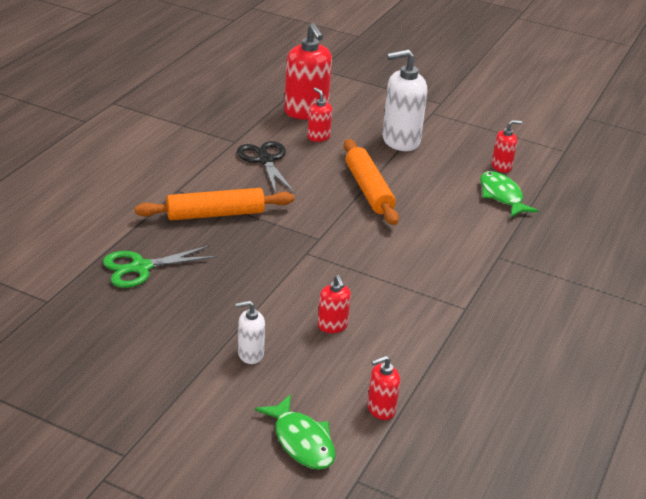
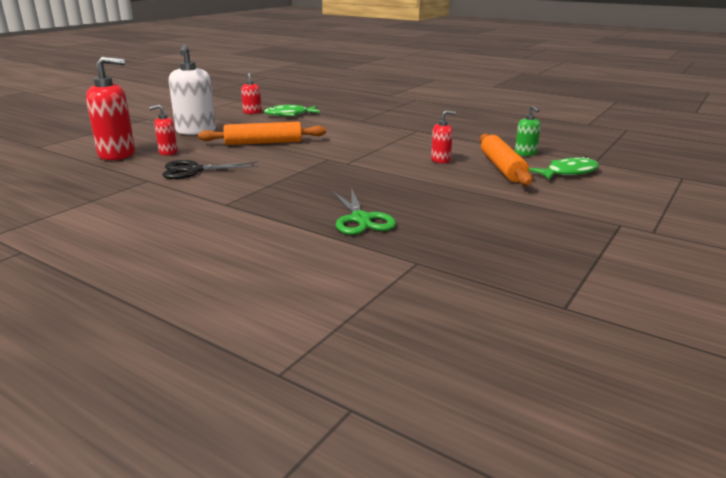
camera: 80 degrees left, 10 degrees down
(215, 214) = (278, 190): orange rolling pin -> orange rolling pin (502, 168)
(250, 354) = (480, 183): white soap dispenser -> none
(381, 409) = (525, 153): red soap dispenser -> green soap dispenser

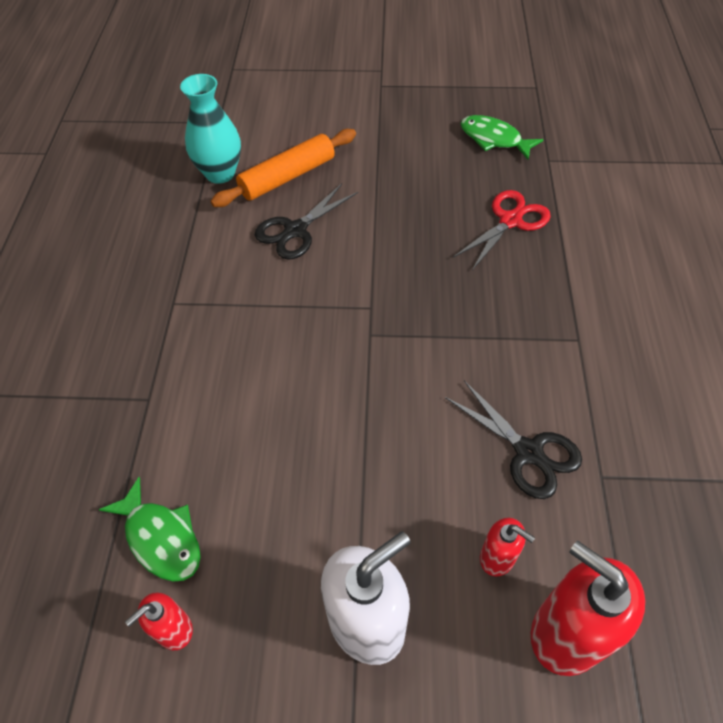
camera: 120 degrees left, 30 degrees up
(263, 143) = (356, 455): orange rolling pin -> none
(361, 219) = (510, 221): green scissors -> red scissors
(441, 160) = (295, 230): red soap dispenser -> black scissors
(525, 153) = (220, 173): green soap dispenser -> turquoise vase
(568, 172) = (269, 131): green fish -> green fish (494, 139)

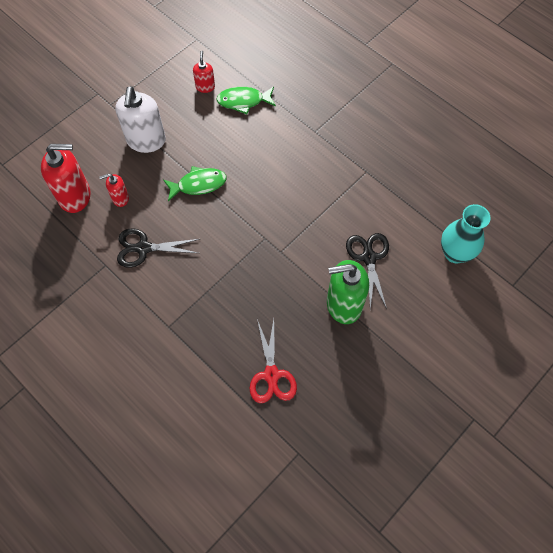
camera: 130 degrees right, 10 degrees up
(287, 177) = (420, 286): orange rolling pin -> none
(373, 217) = (343, 305): none -> green soap dispenser
(494, 139) = (349, 439): green fish -> green fish (198, 184)

